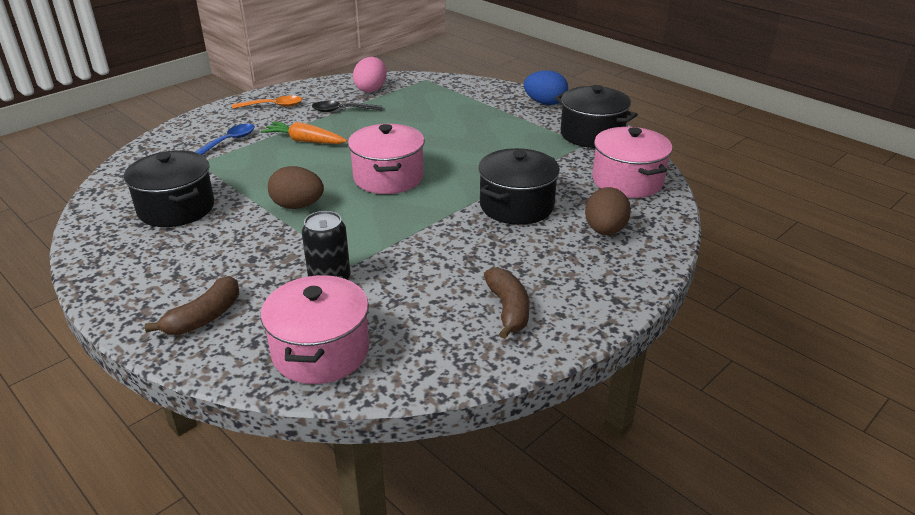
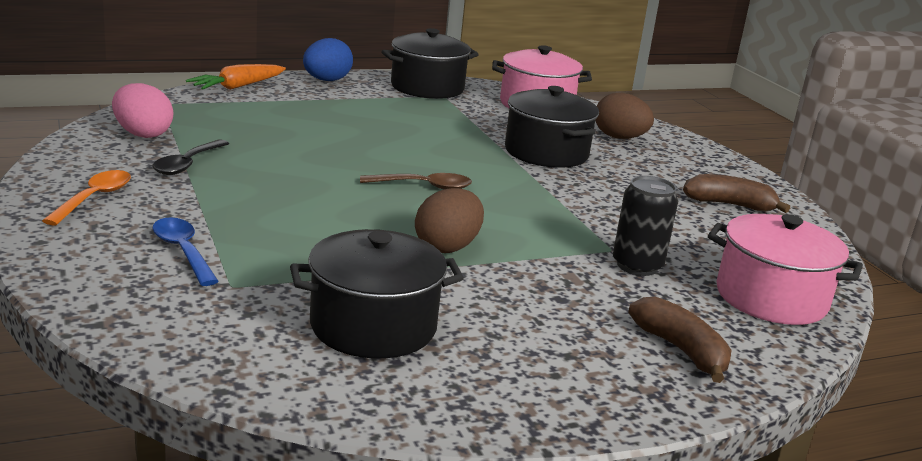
camera: 70 degrees left, 10 degrees down
(305, 141) = (256, 204): orange carrot -> orange carrot (238, 86)
(388, 177) = (424, 186): pink pot -> brown spoon

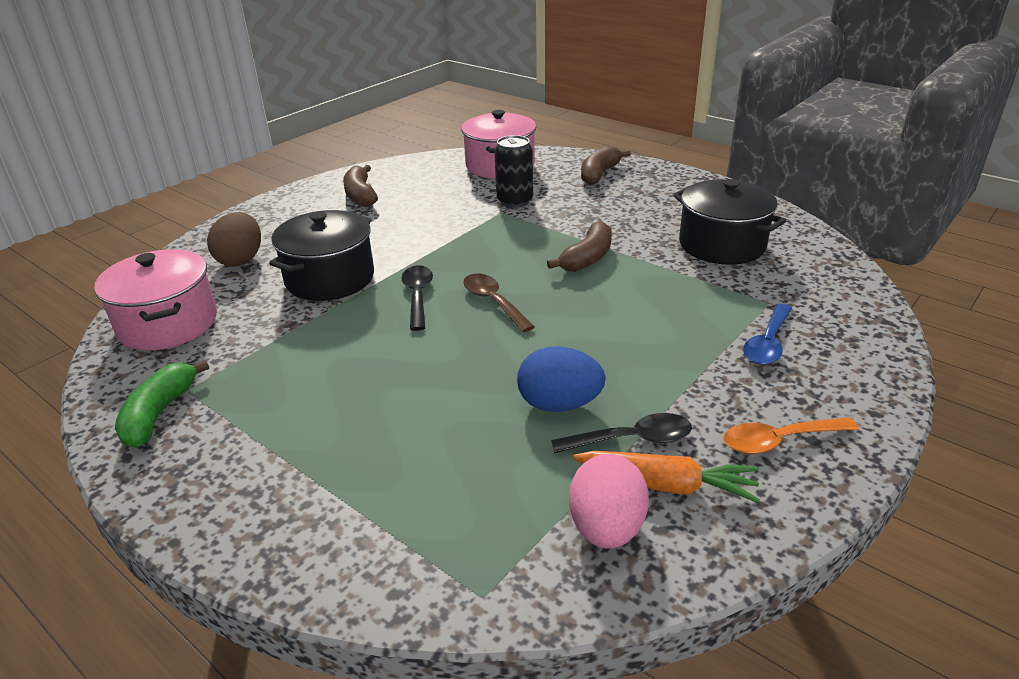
camera: 115 degrees left, 10 degrees up
(238, 86) = (321, 575): orange carrot -> orange carrot (667, 485)
(326, 80) = (201, 508): blue egg -> blue egg (559, 404)
(427, 87) = (159, 414): black pot -> green banana
(447, 247) = (587, 258): brown egg -> brown banana
(473, 168) = (417, 296): none -> black spoon

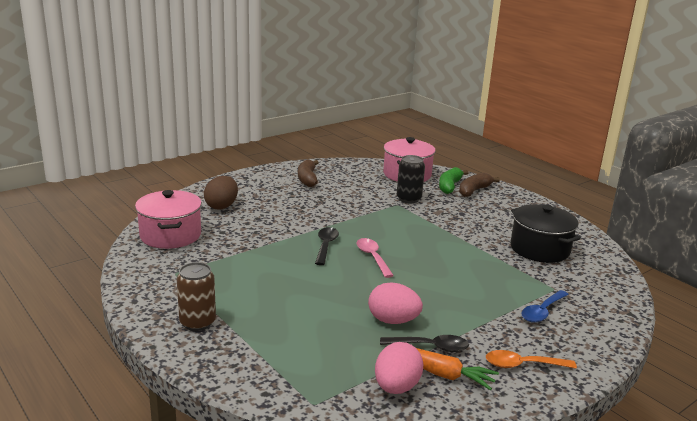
camera: 10 degrees right, 10 degrees down
(159, 414) = (156, 282): green banana -> green banana (449, 186)
(244, 476) = (197, 322): none -> brown can
(330, 278) = (274, 226): black pot -> none
(493, 302) = (372, 257): brown spoon -> pink spoon
(559, 404) = (393, 321): blue egg -> pink egg
(587, 258) = (444, 242): brown banana -> none

